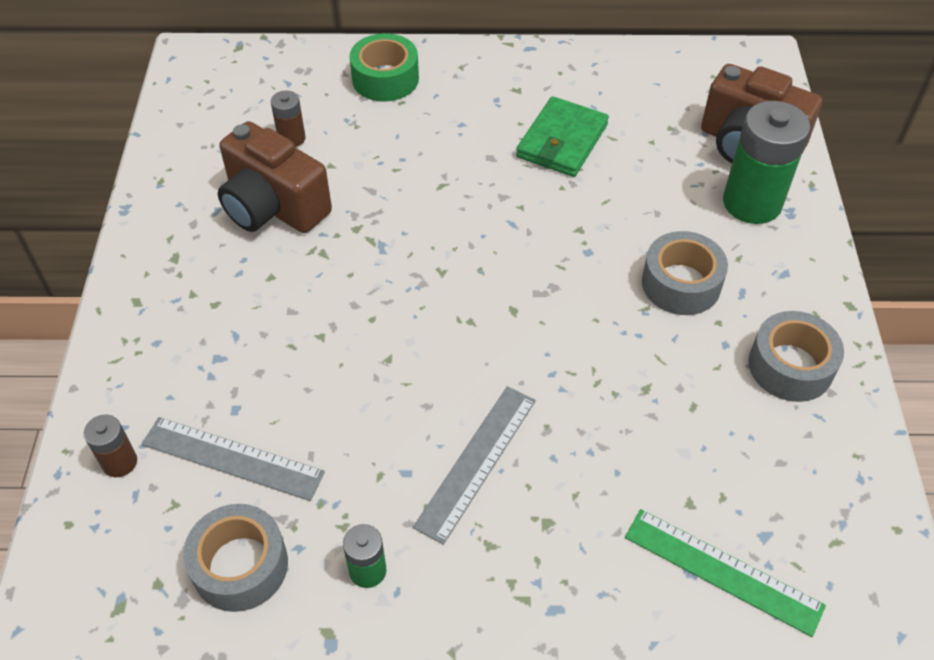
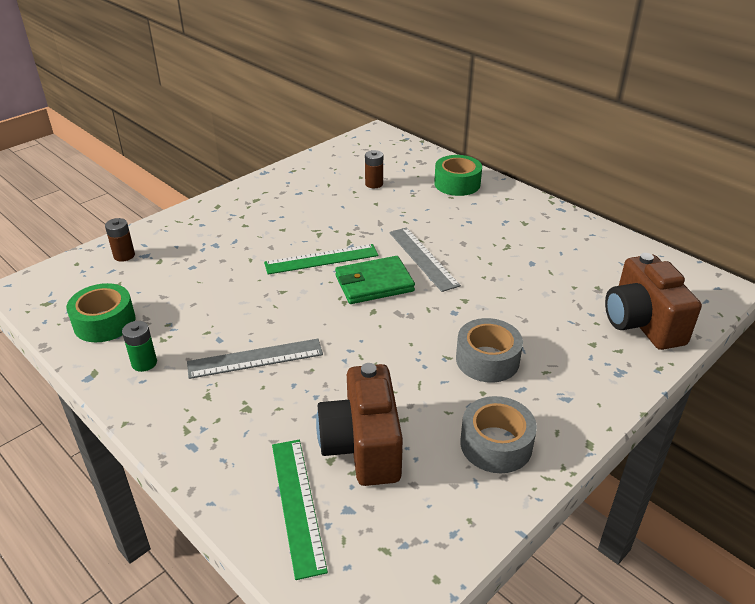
camera: 45 degrees right, 15 degrees down
(233, 458) = (163, 283): grey ruler -> grey ruler (423, 258)
(240, 566) = (104, 322): grey tape -> green tape
(273, 207) = (325, 204): brown camera -> brown camera (363, 446)
(373, 285) = (321, 259): none -> green ruler
(562, 141) = (516, 257): green wallet -> green wallet (374, 283)
(752, 203) = (598, 351): green battery -> none

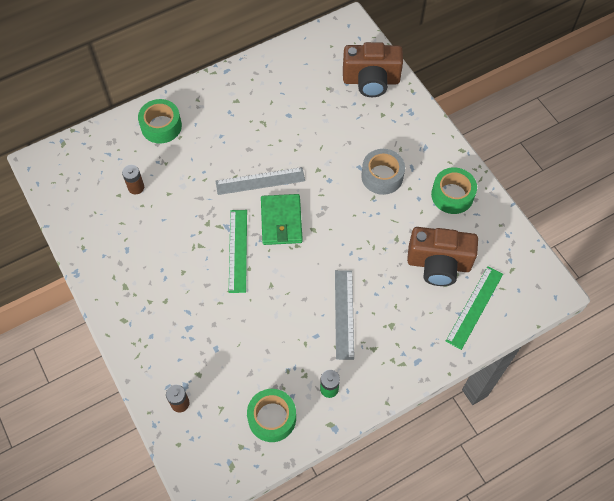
camera: 75 degrees left, 25 degrees up
(298, 504) = (474, 307): green ruler -> green ruler turned 60 degrees counterclockwise
(496, 444) = (452, 195): grey tape -> green tape

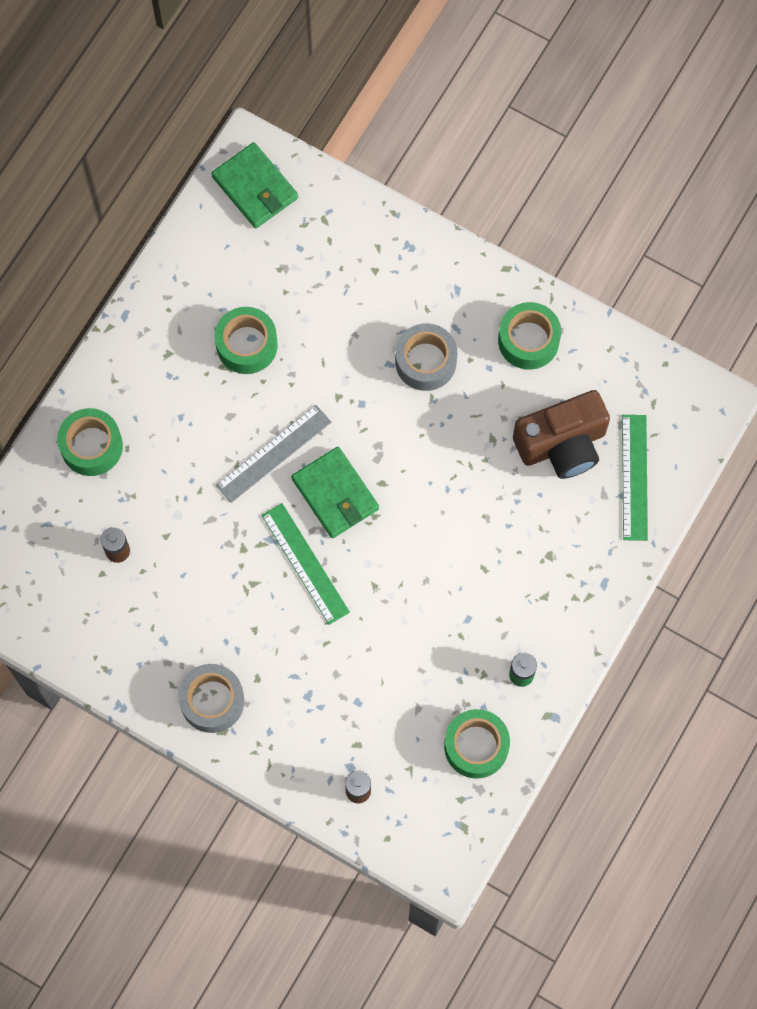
camera: 30 degrees left, 10 degrees up
(130, 299) = (212, 701): none -> grey tape
(283, 117) = (246, 345): none -> green tape
(341, 42) = (255, 188): none -> green wallet
(344, 314) = (485, 572): grey ruler -> none
(371, 81) = (330, 226): brown camera -> none

